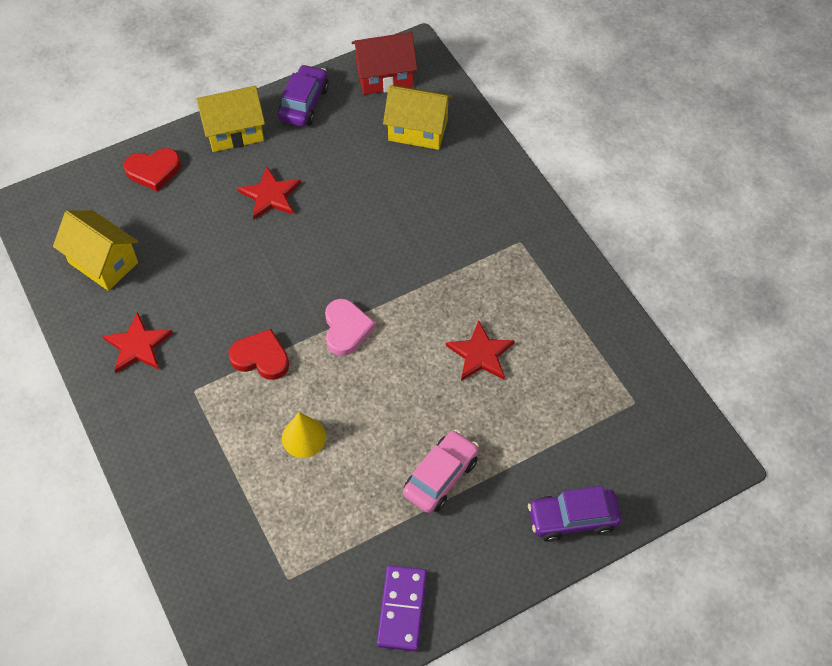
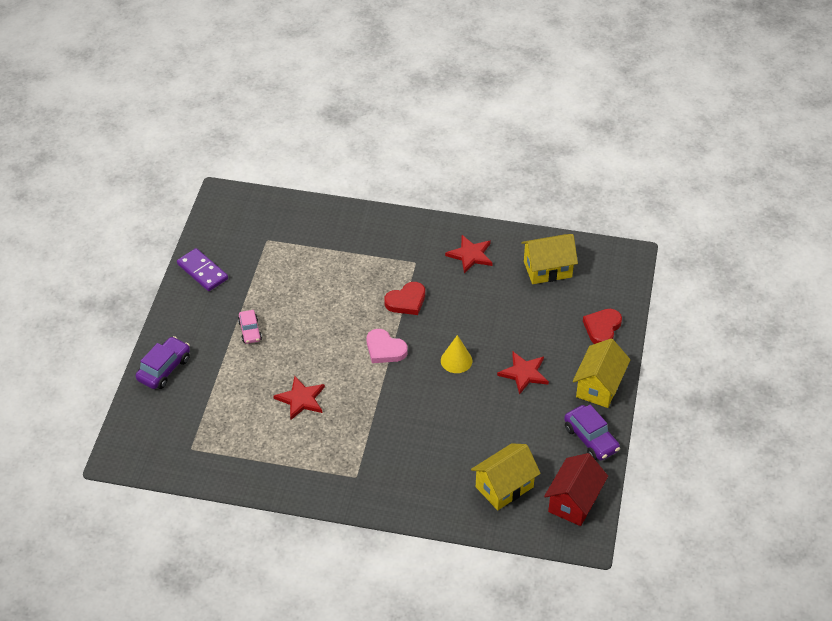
camera: 130 degrees right, 10 degrees down
(304, 437) = (336, 290): yellow cone -> yellow cone (456, 360)
(441, 477) = (250, 331): pink car -> pink car, size x0.66

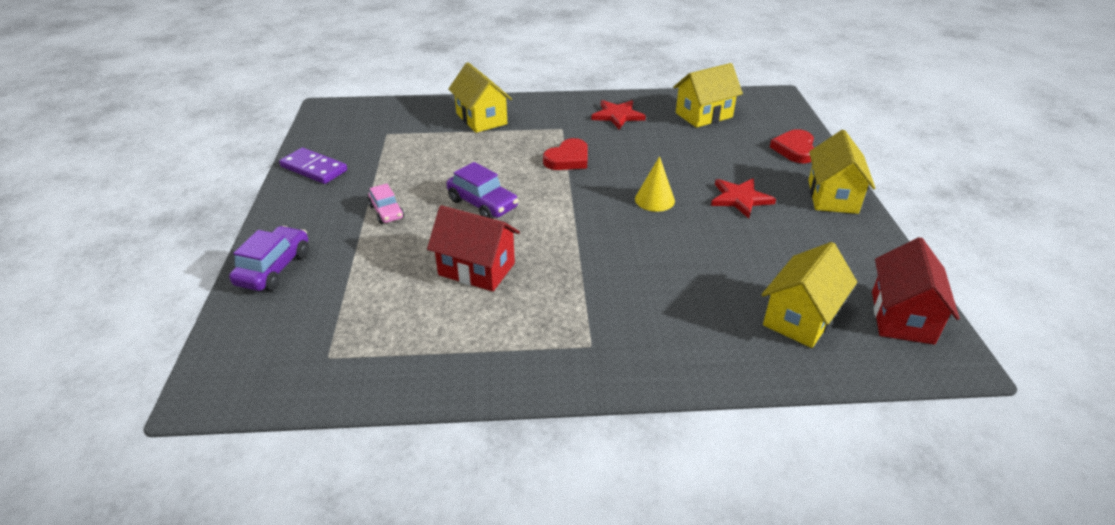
camera: 15 degrees left, 10 degrees down
(301, 399) = (476, 269): red star -> red house
(351, 236) = (481, 119): none -> yellow house
(385, 349) = (563, 203): pink heart -> none
(591, 439) = (865, 246): purple car -> purple car (482, 204)

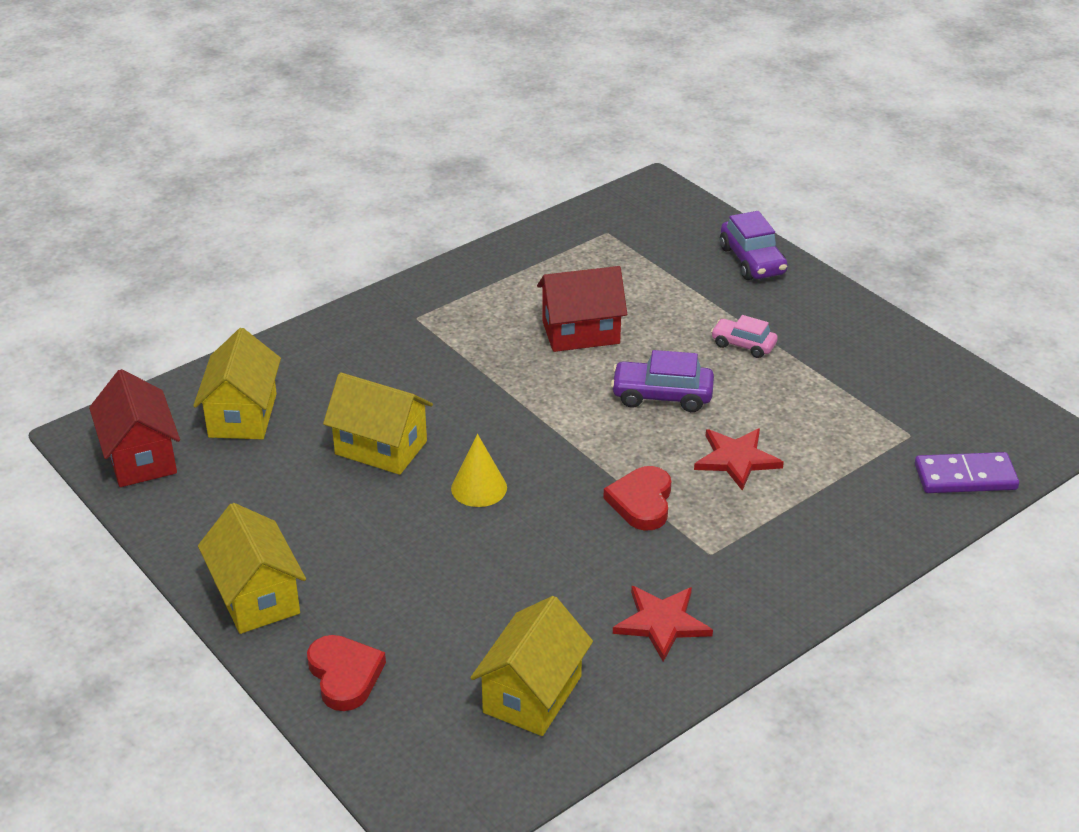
camera: 145 degrees right, 0 degrees up
(314, 168) = (900, 354): purple domino -> purple domino (965, 477)
(481, 119) = (838, 518): yellow house -> yellow house (381, 448)
(740, 199) = (376, 537): red star -> red star (736, 459)

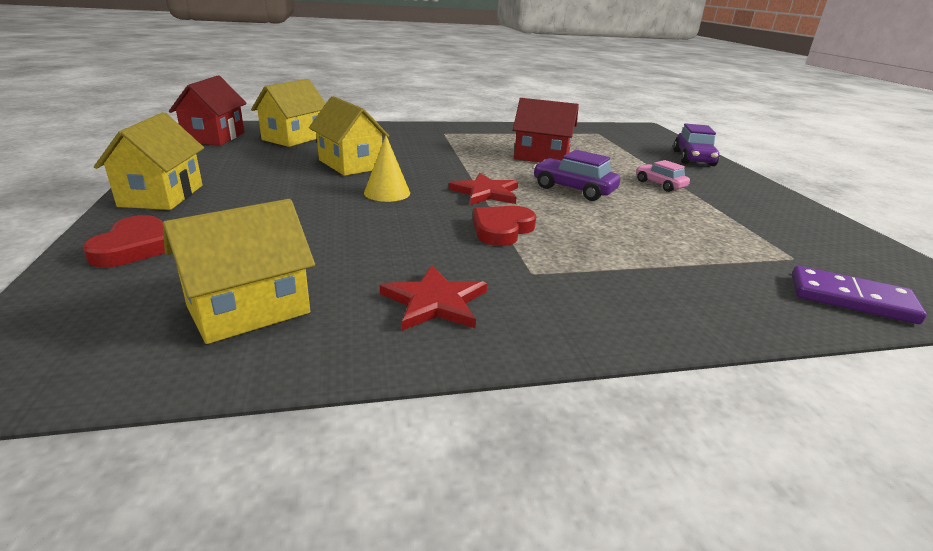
camera: 25 degrees right, 10 degrees down
(736, 459) = (608, 230): red star -> red star (486, 192)

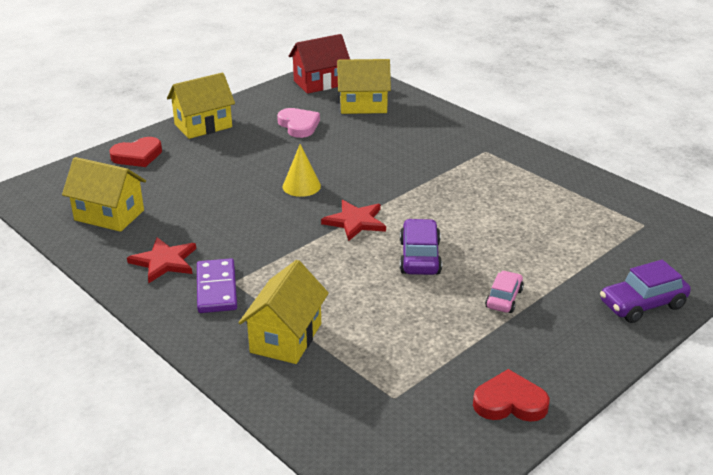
camera: 60 degrees right, 5 degrees up
(271, 163) = (299, 125): none -> pink heart
(350, 164) = (338, 150): yellow house -> yellow house (286, 338)
(502, 229) = (290, 250): red heart -> red heart (510, 402)
(541, 157) = (492, 218): red house -> none
(851, 299) = (335, 431): purple domino -> purple domino (216, 289)

